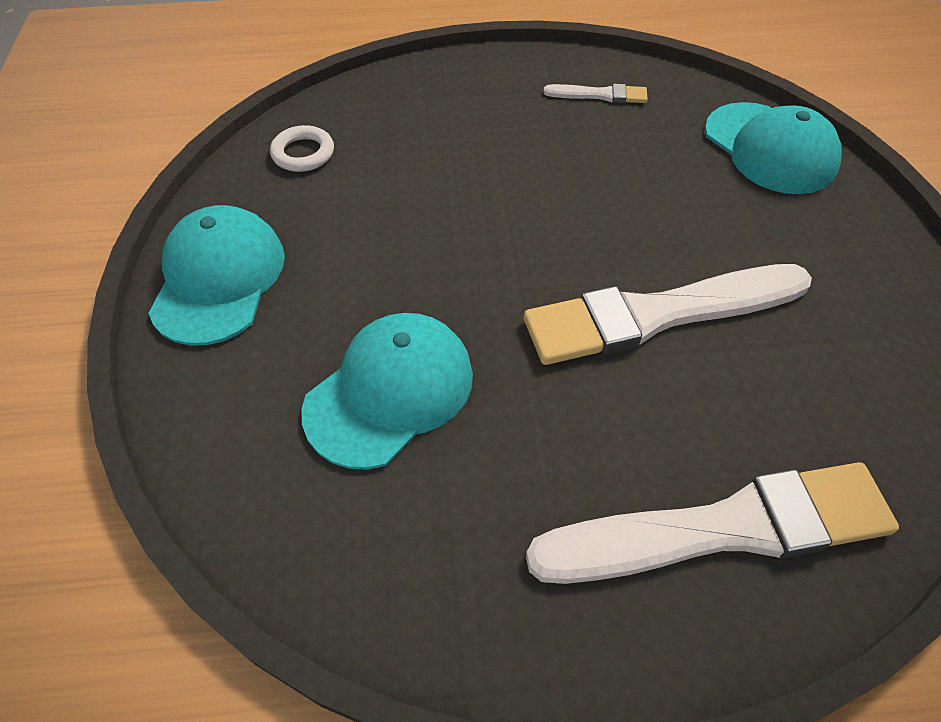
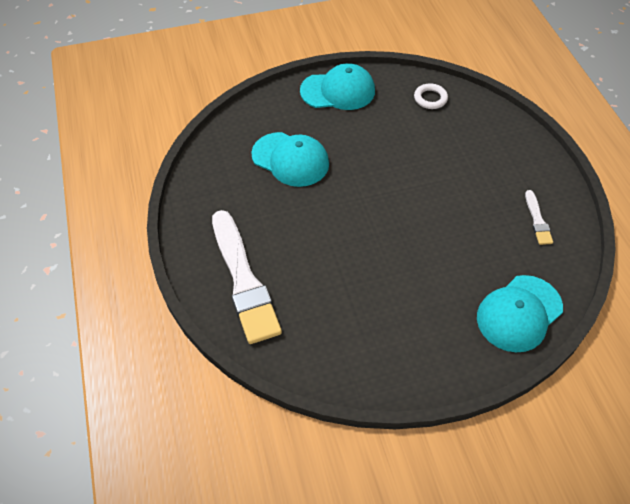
camera: 80 degrees right, 0 degrees up
(658, 314) = (359, 255): white brush -> none

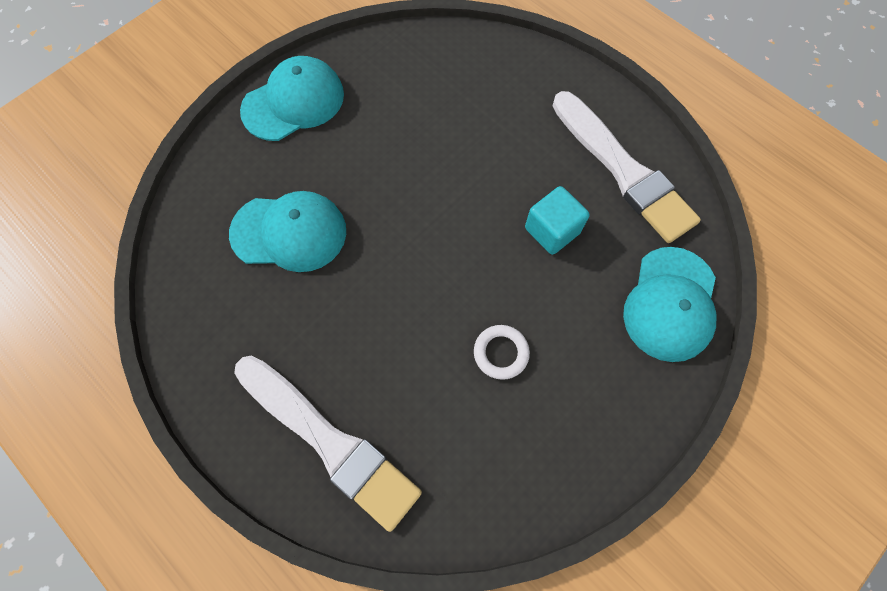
camera: 30 degrees left, 15 degrees up
(430, 98) = (413, 61): white ring -> white ring (501, 353)
(462, 233) = (552, 230): none -> turquoise cube
(537, 220) = (623, 170): white brush -> white brush, size x2.24

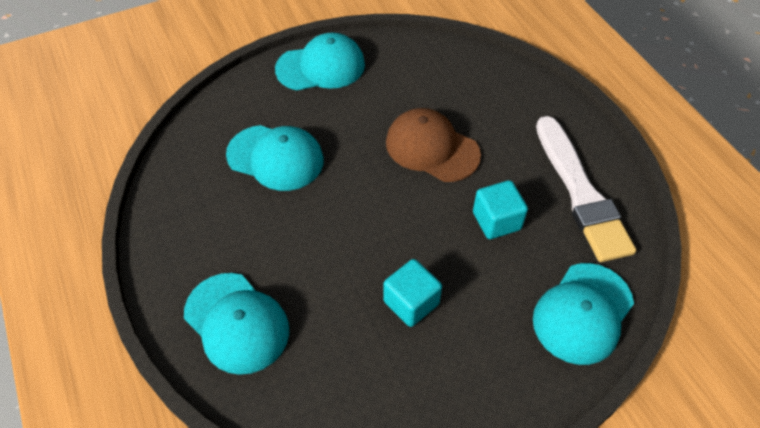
camera: 20 degrees right, 15 degrees down
(329, 441) = (237, 323): white brush -> turquoise cap
(454, 166) = (432, 148): none -> brown cap
(501, 353) = (411, 303): white ring -> turquoise cube

